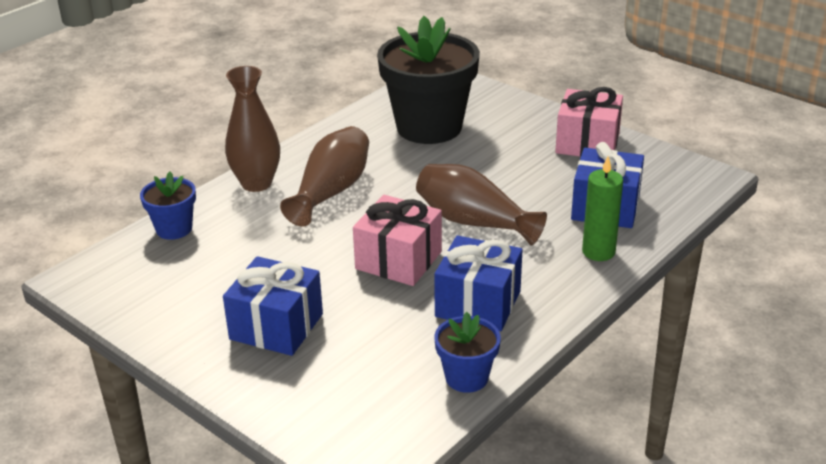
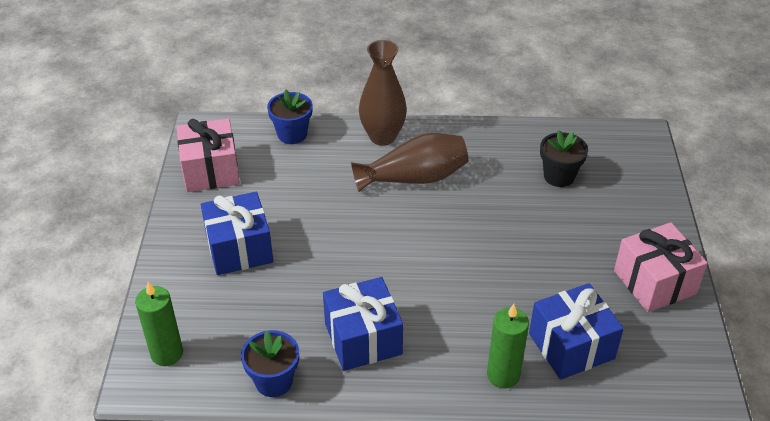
camera: 50 degrees right, 10 degrees up
(351, 433) = (167, 353): none -> green candle
(398, 260) = (371, 264): pink gift -> pink gift (211, 170)
(429, 127) = (559, 176): black flower pot -> black flower pot, size x0.48
(474, 222) = (461, 277): brown vase -> none

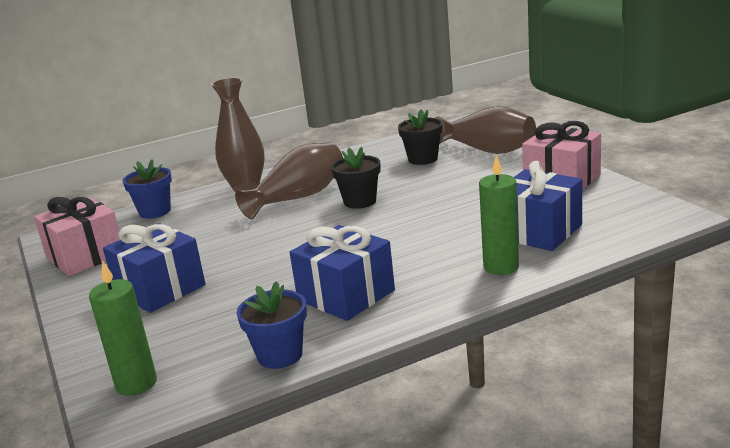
camera: 25 degrees left, 20 degrees down
(459, 214) = (360, 201): none -> black flower pot
(627, 194) = (487, 150): none -> brown vase

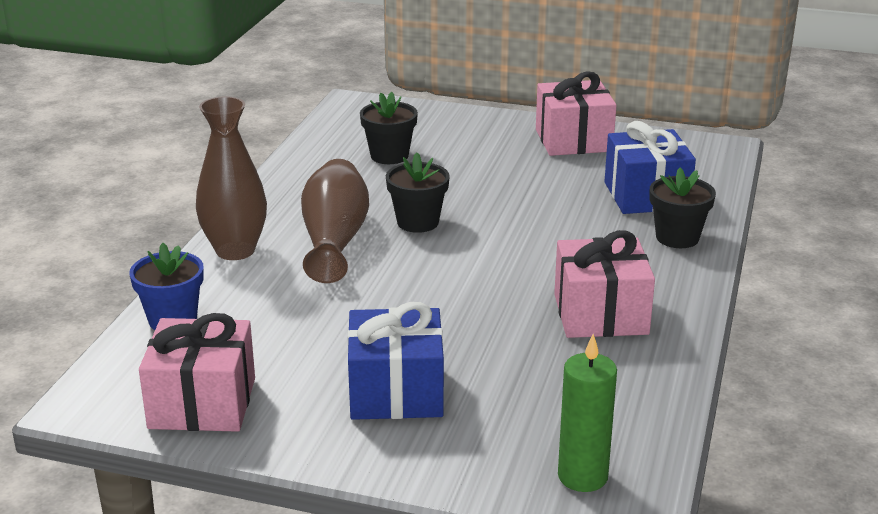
camera: 50 degrees left, 5 degrees up
(280, 355) = (654, 388): blue flower pot -> none
(346, 295) = (600, 314): blue gift -> pink gift
(487, 150) = (440, 128): brown vase -> none
(501, 267) = (677, 237): green candle -> black flower pot

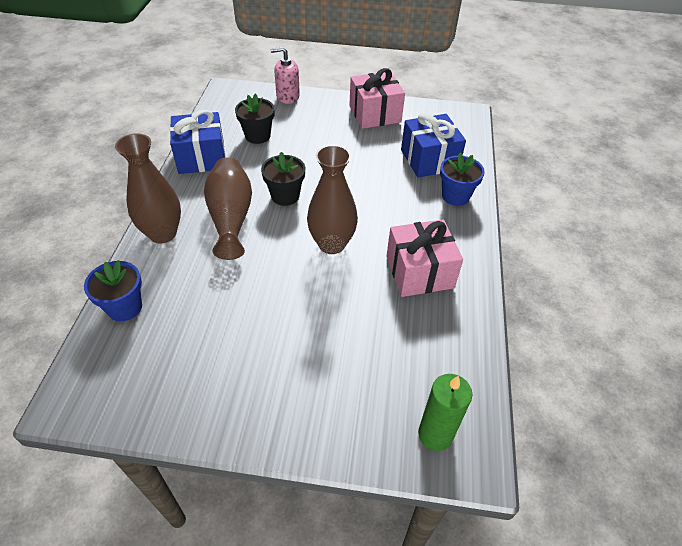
camera: 10 degrees left, 20 degrees up
(202, 403) = (155, 392): pink gift -> none
(396, 392) = (293, 363): blue gift -> blue gift (201, 157)
(443, 114) = (287, 96): none -> pink soap dispenser
(476, 277) = (331, 244): none -> brown vase
(677, 237) = (455, 196): black flower pot -> blue flower pot

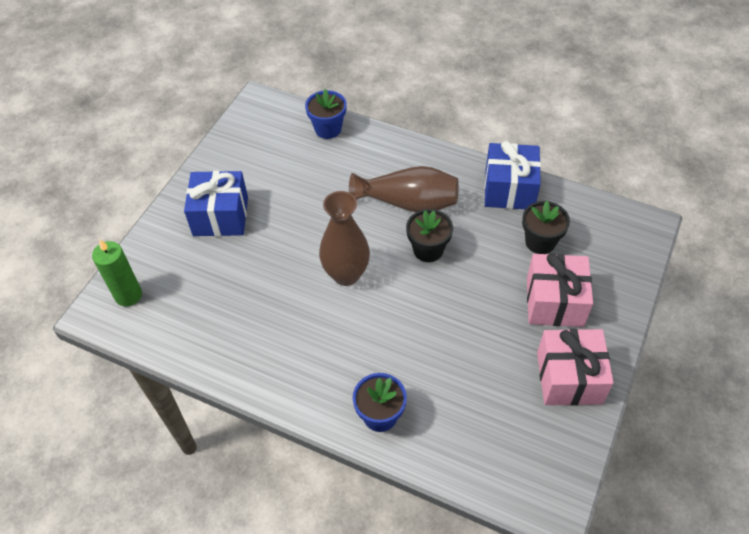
camera: 110 degrees right, 5 degrees up
(163, 233) = (403, 154): brown vase -> none
(287, 96) = (624, 286): pink soap dispenser -> none
(419, 272) = (283, 338): pink gift -> pink gift (554, 302)
(429, 160) = (455, 411): blue gift -> blue gift (220, 216)

